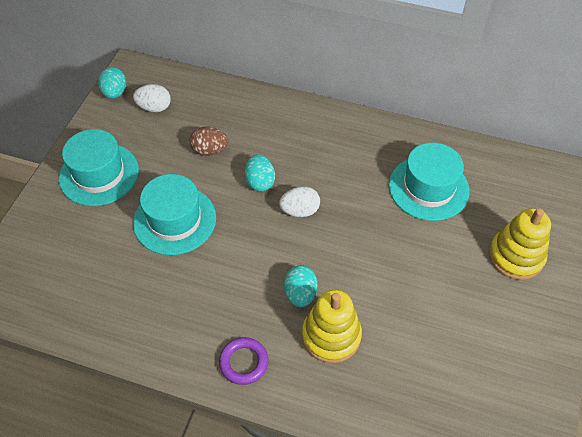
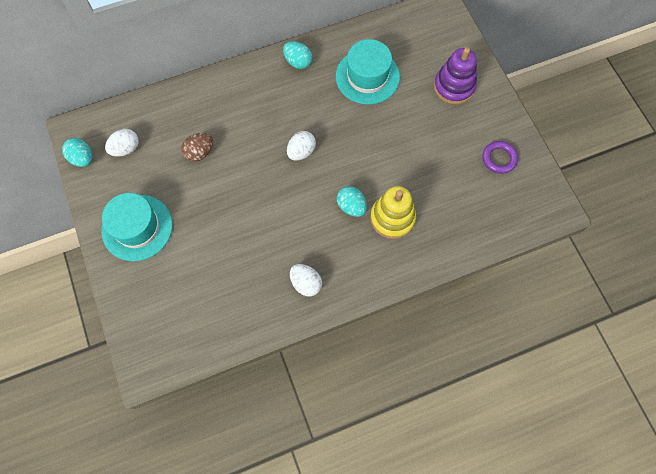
camera: 40 degrees left, 15 degrees up
(174, 220) = (225, 219): turquoise hat -> none
(188, 331) = (306, 283): none -> white egg
(244, 362) = (356, 274): purple ring -> purple ring (499, 159)
(260, 182) = (256, 150): turquoise egg -> turquoise egg (298, 62)
(515, 256) = (454, 87): yellow stacking toy -> purple stacking toy

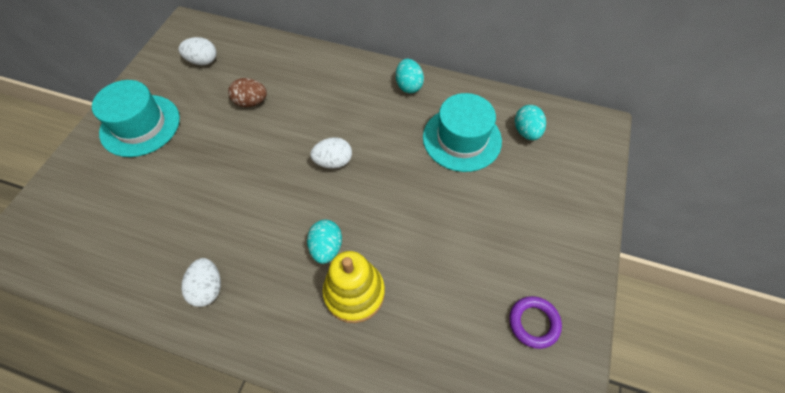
camera: 40 degrees right, 10 degrees down
(82, 158) = (167, 47): turquoise egg -> turquoise egg (526, 131)
(454, 87) = (546, 208): purple stacking toy -> none

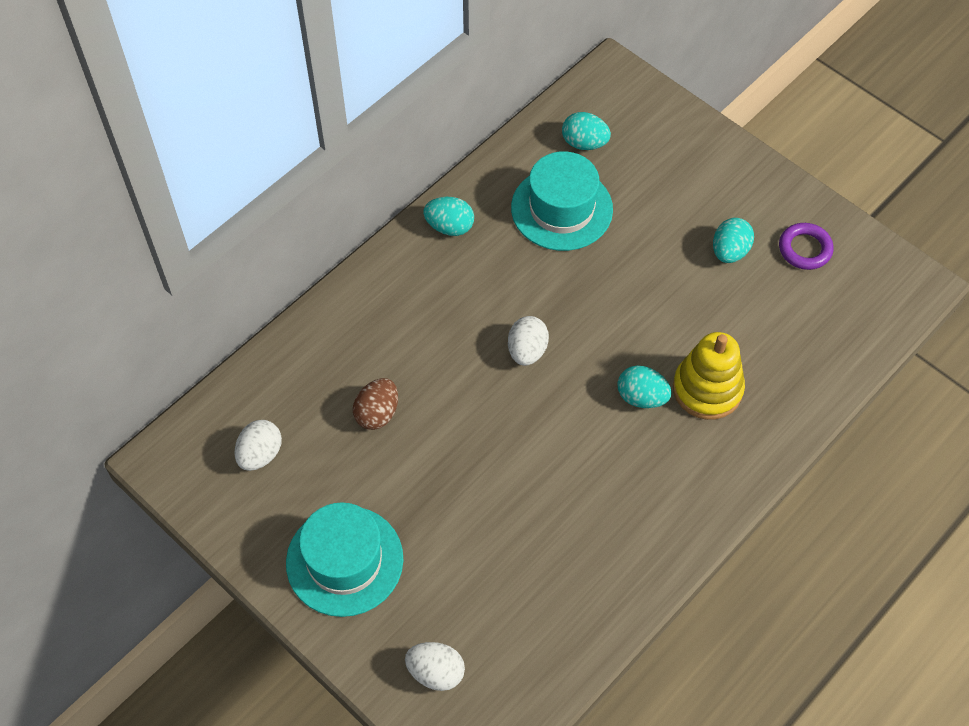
camera: 65 degrees left, 0 degrees up
(208, 288) = (638, 530): white egg -> white egg (436, 672)
(494, 263) = (729, 251): none -> turquoise egg

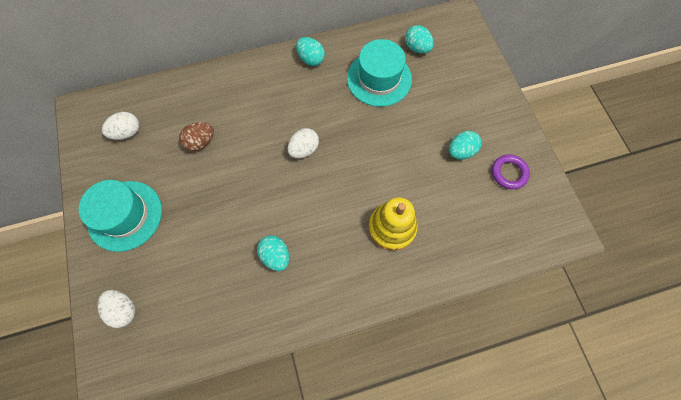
camera: 30 degrees right, 10 degrees up
(641, 397) = (350, 211): turquoise egg -> turquoise egg (276, 256)

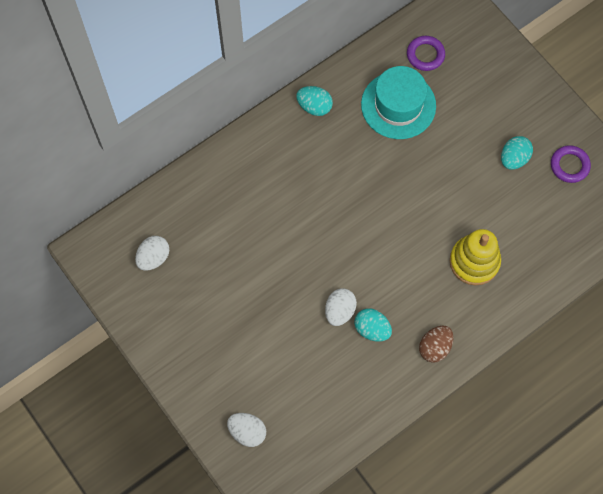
camera: 20 degrees left, 0 degrees up
(125, 215) = (199, 344): turquoise hat -> none
(200, 142) = (239, 241): brown egg -> brown egg (435, 347)
(304, 149) = (352, 211): white egg -> white egg (339, 311)
(417, 48) = (425, 55): turquoise egg -> purple ring

